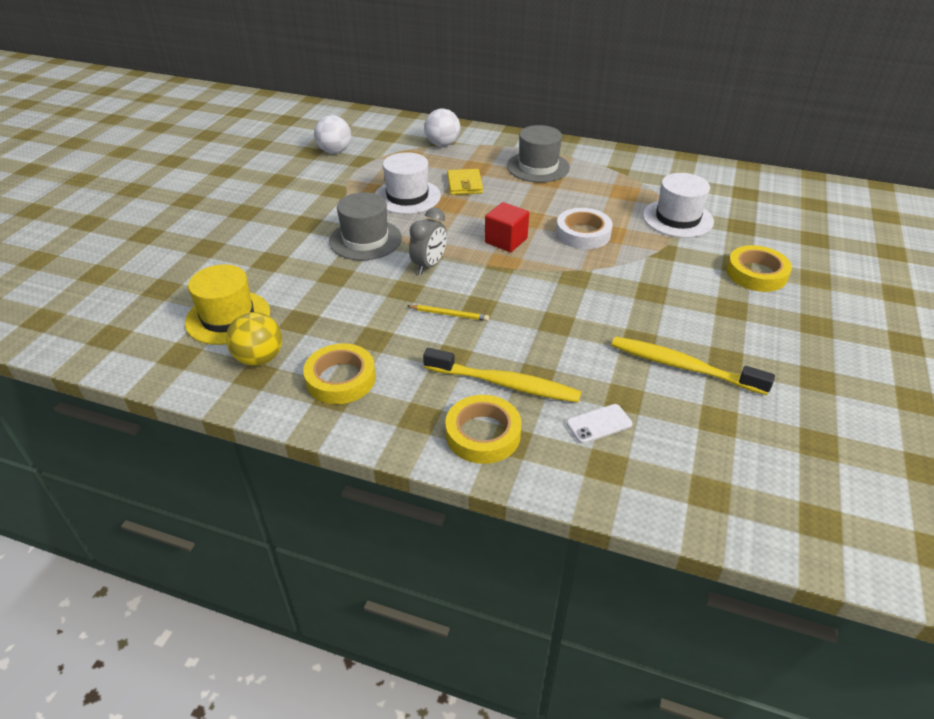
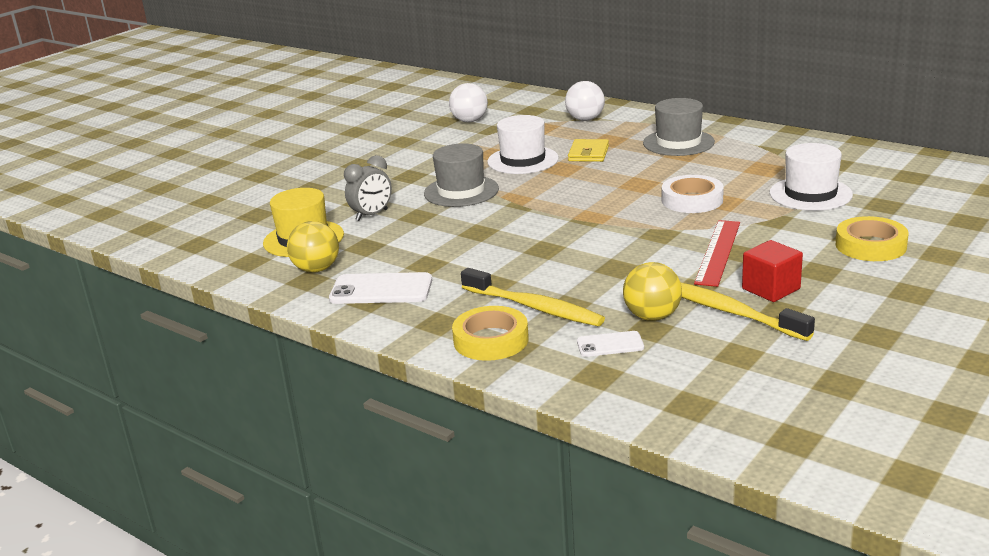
camera: 20 degrees right, 15 degrees down
(340, 379) = (381, 290): yellow tape -> white phone
(429, 265) = (513, 215): grey clock -> grey clock (371, 215)
(449, 314) = (510, 253): yellow pencil -> none
(506, 240) = (604, 201): red cube -> red cube (771, 289)
(619, 381) = (652, 316): none -> yellow ball
(636, 294) = (718, 252): none -> red ruler

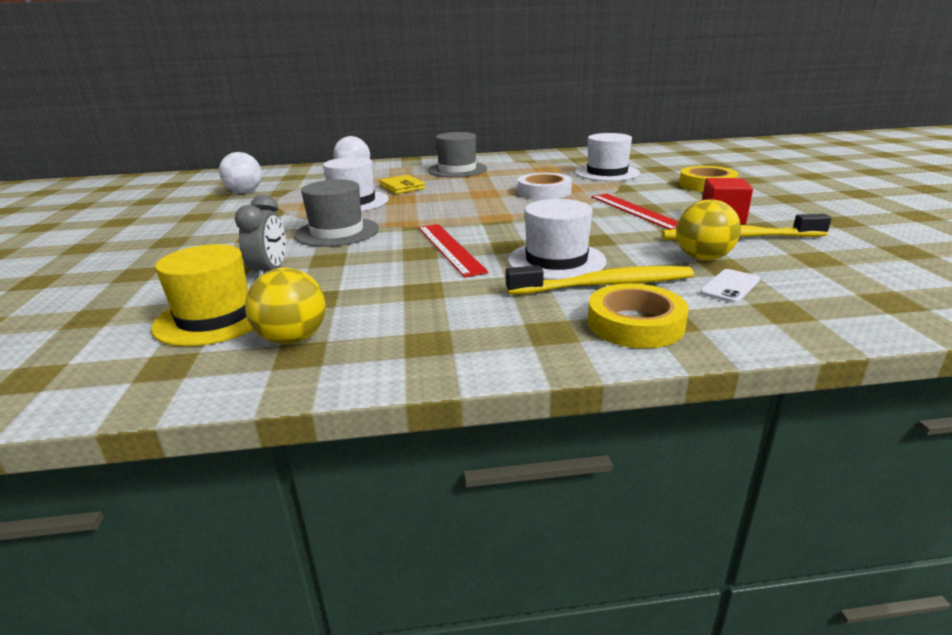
camera: 45 degrees left, 0 degrees up
(381, 290) = (420, 328): white phone -> none
(502, 236) = (450, 248): none -> red ruler
(547, 275) = (556, 260): none -> white hat

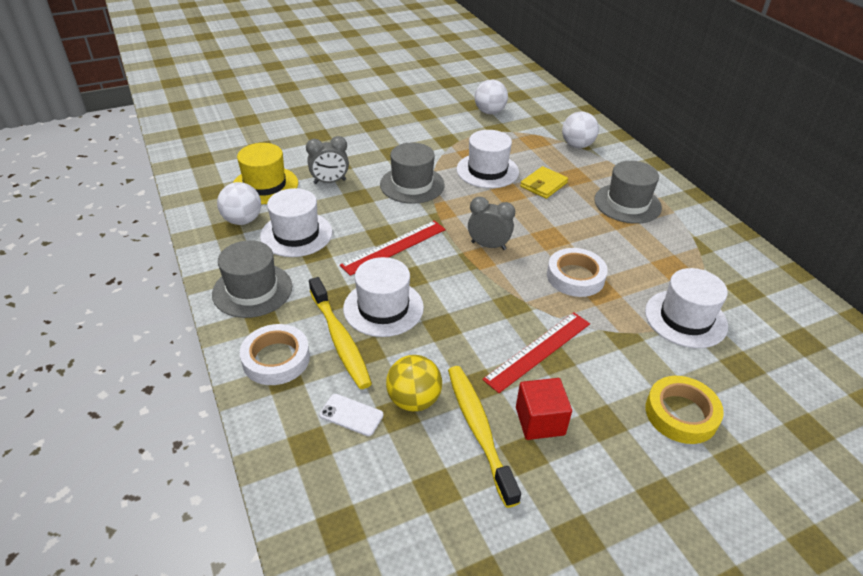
camera: 70 degrees right, 15 degrees up
(293, 339) = (242, 220): yellow ball -> white ball
(372, 300) = (296, 234): none -> white hat
(479, 212) = (488, 246): none -> grey clock
(481, 336) = (252, 290): none -> grey hat
(635, 324) = (276, 359): yellow tape -> white tape

